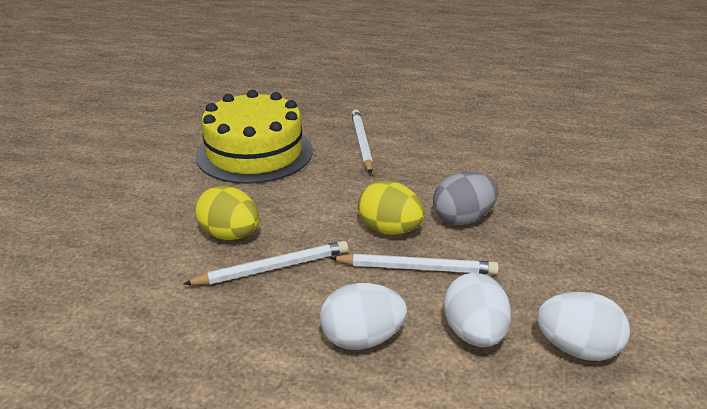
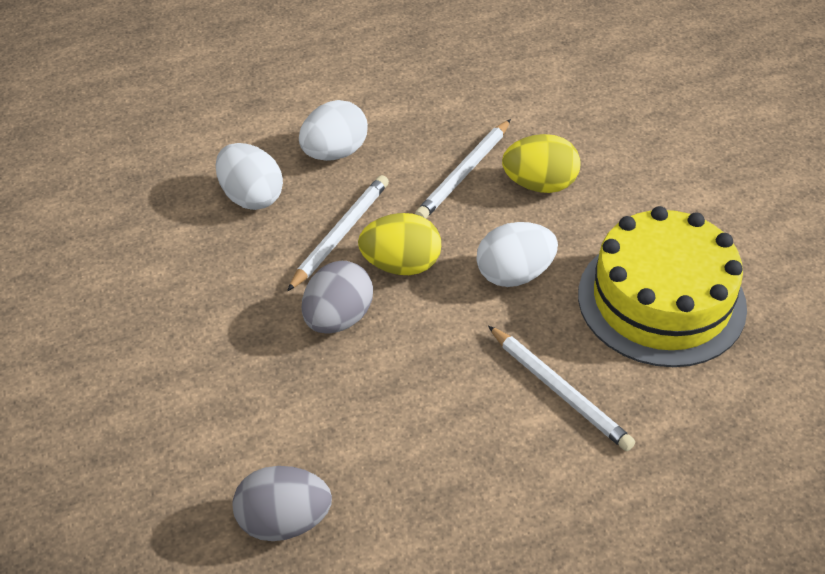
camera: 145 degrees right, 15 degrees up
(417, 268) = (340, 234): white pencil -> white pencil turned 150 degrees clockwise
(559, 153) = (284, 522): none -> grey egg
(577, 349) = (162, 222): white egg -> white egg (514, 274)

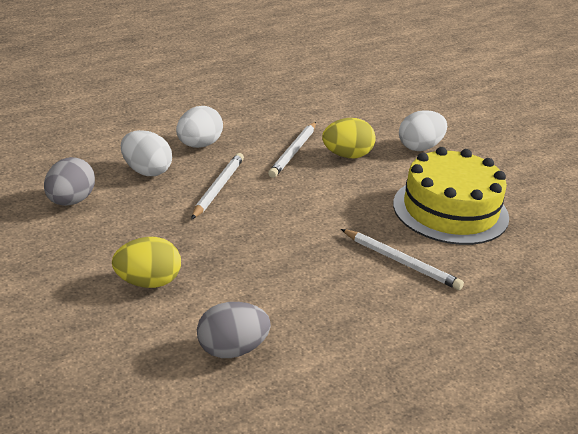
camera: 15 degrees left, 15 degrees down
(338, 318) = (232, 233): grey egg -> grey egg (70, 201)
(401, 265) = (267, 202): yellow egg -> yellow egg (147, 282)
(514, 274) = (347, 203): white egg -> white egg (420, 147)

